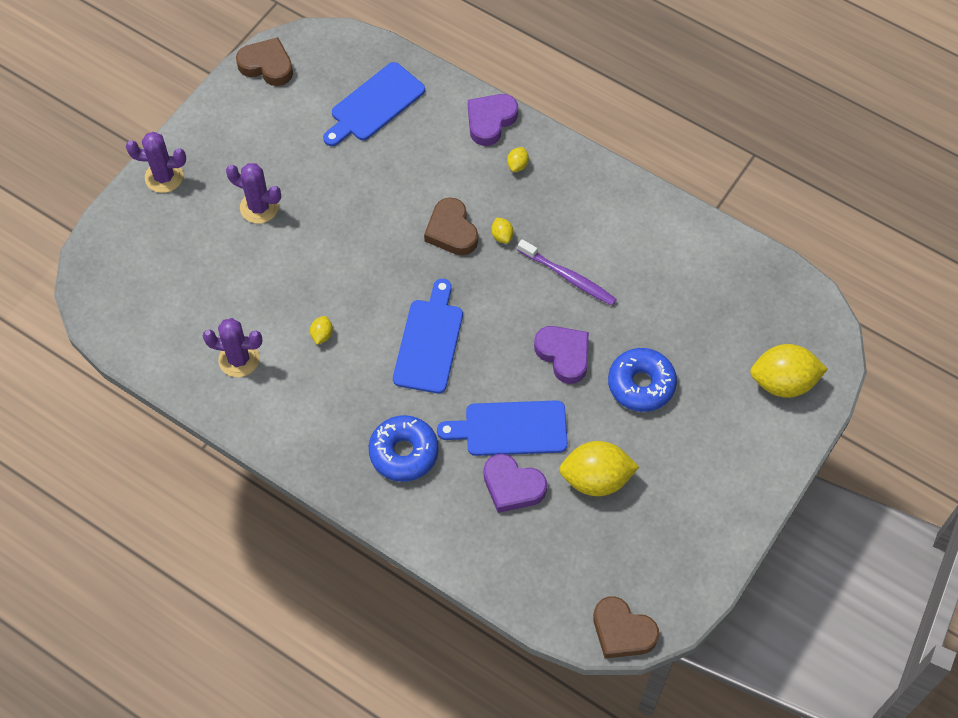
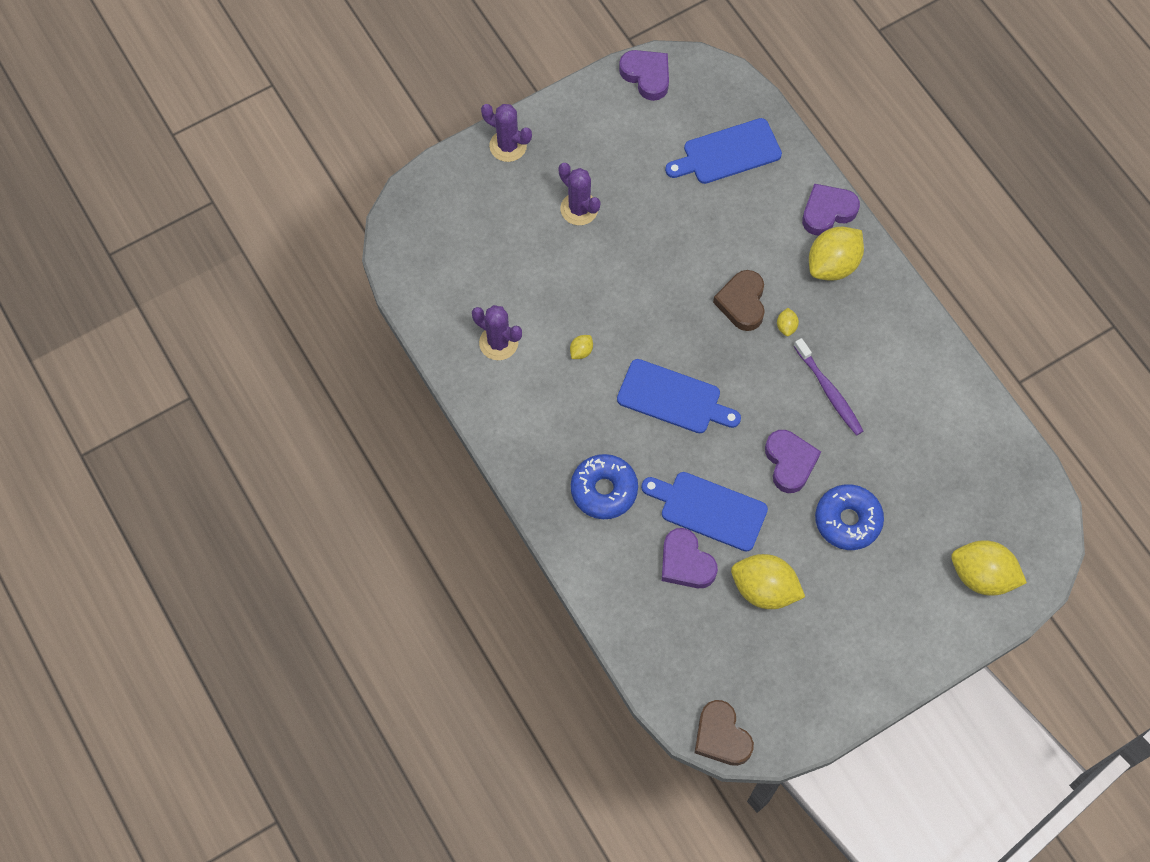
camera: 25 degrees right, 5 degrees up
(267, 65) = (646, 76): brown heart -> purple heart
(429, 342) = (673, 398): blue cutting board -> blue cutting board turned 75 degrees clockwise
(517, 165) = (833, 265): yellow lemon -> yellow lemon, size x2.33

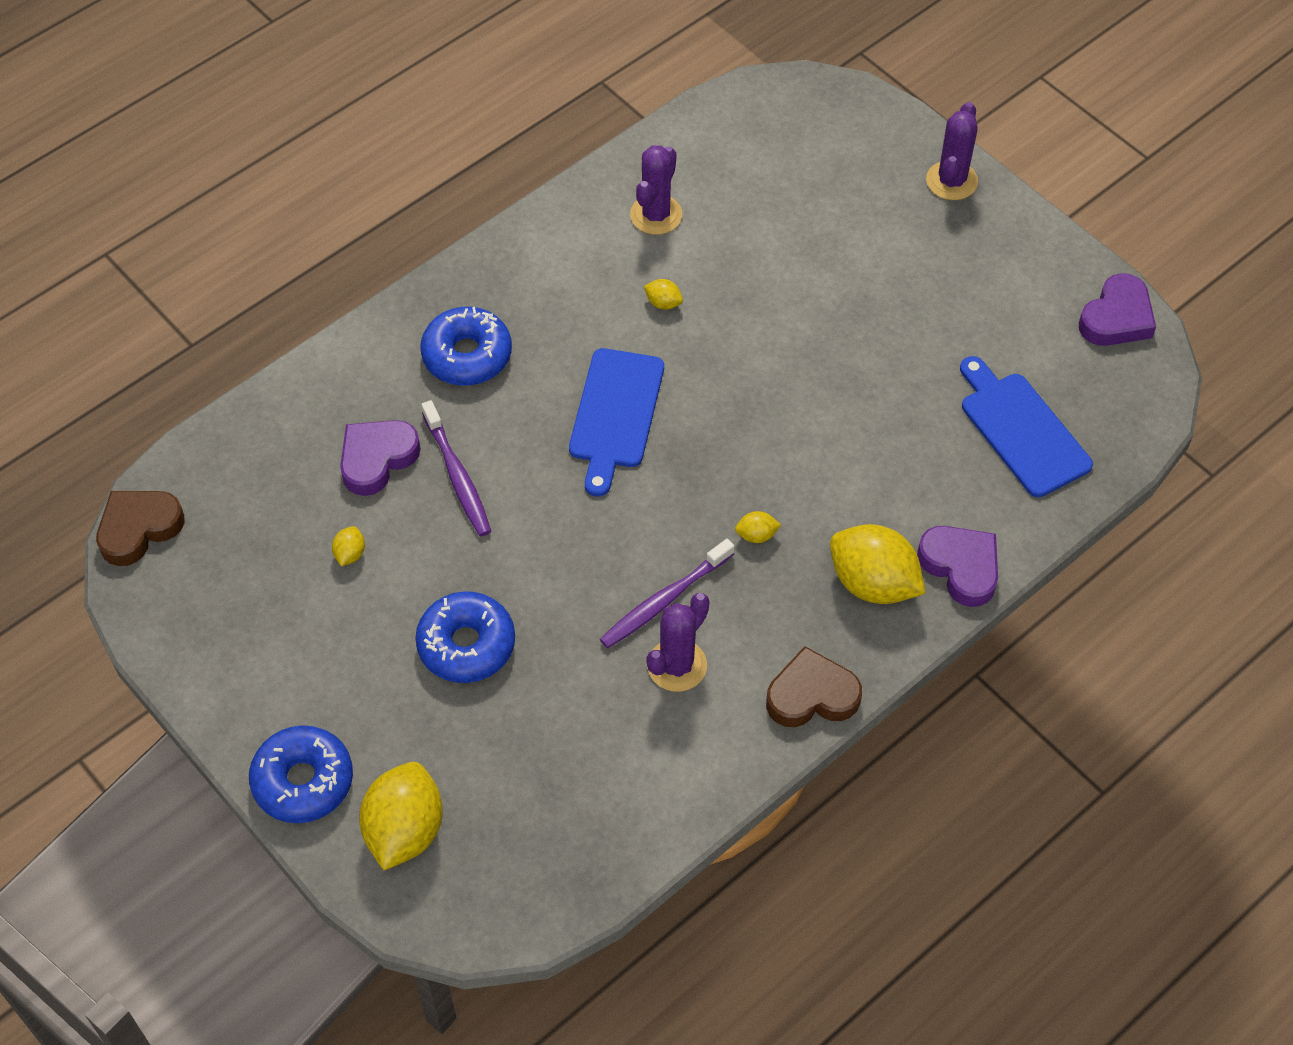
camera: 80 degrees right, 10 degrees down
(579, 209) = (878, 271): purple cactus -> purple cactus (677, 665)
(709, 510) = (457, 475): blue cutting board -> purple toothbrush
(742, 303) = (781, 477): brown heart -> brown heart (812, 695)
(764, 589) = (350, 554): yellow lemon -> yellow lemon, size x0.43
(790, 462) = (544, 563): purple heart -> none
(939, 637) = (303, 781): none -> blue donut

